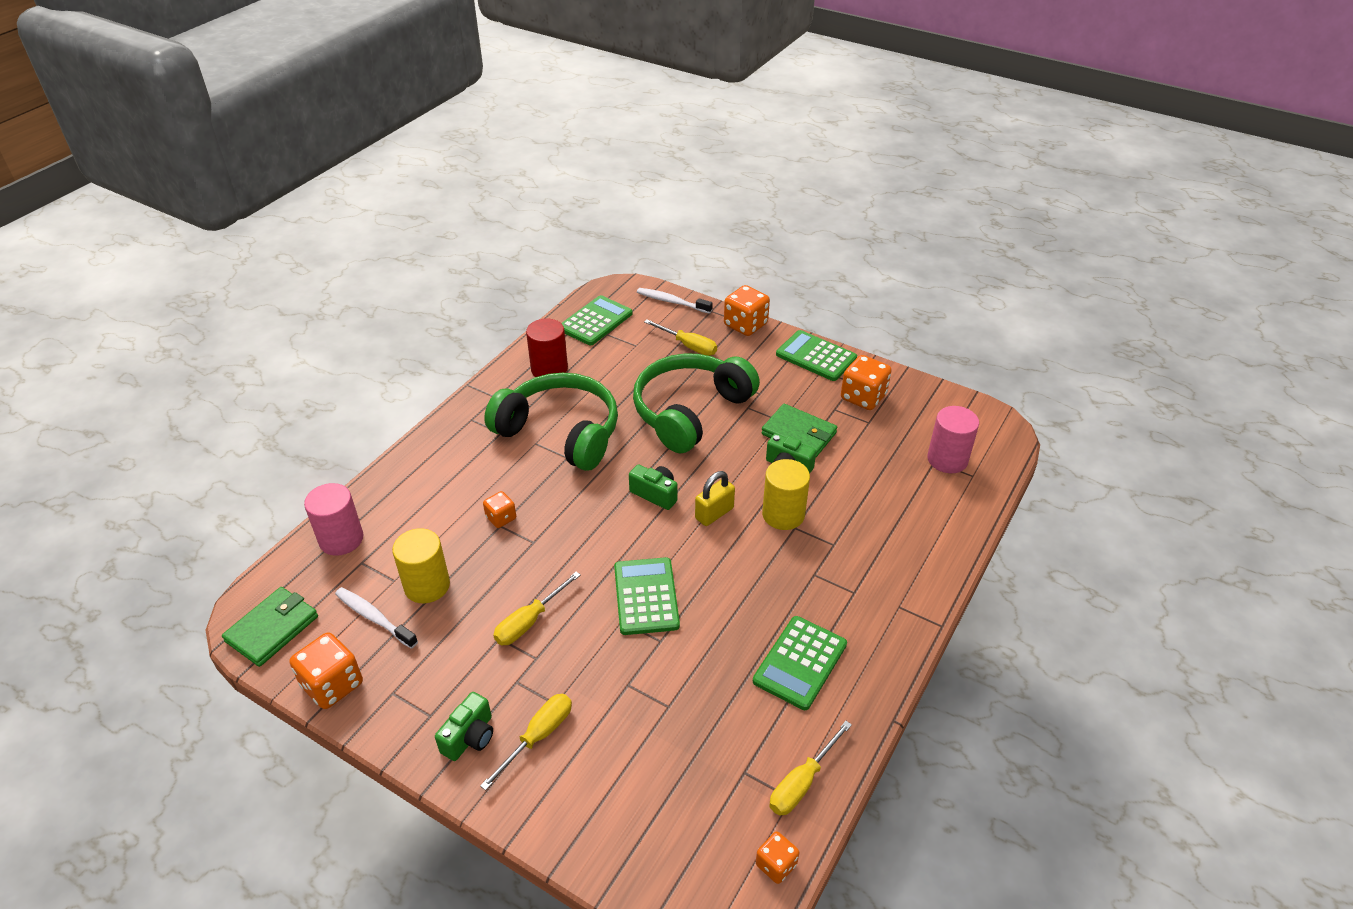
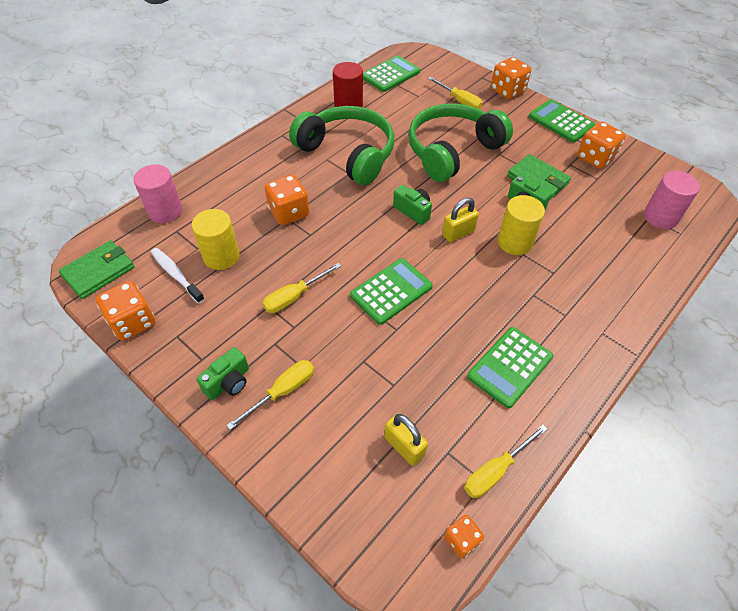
camera: 10 degrees right, 10 degrees up
(501, 518) = (289, 212): orange dice -> orange dice, size x1.73
(646, 596) = (391, 291): green calculator -> green calculator turned 45 degrees clockwise
(672, 302) = (452, 67): white toothbrush -> none
(693, 774) = (404, 446): none -> yellow padlock

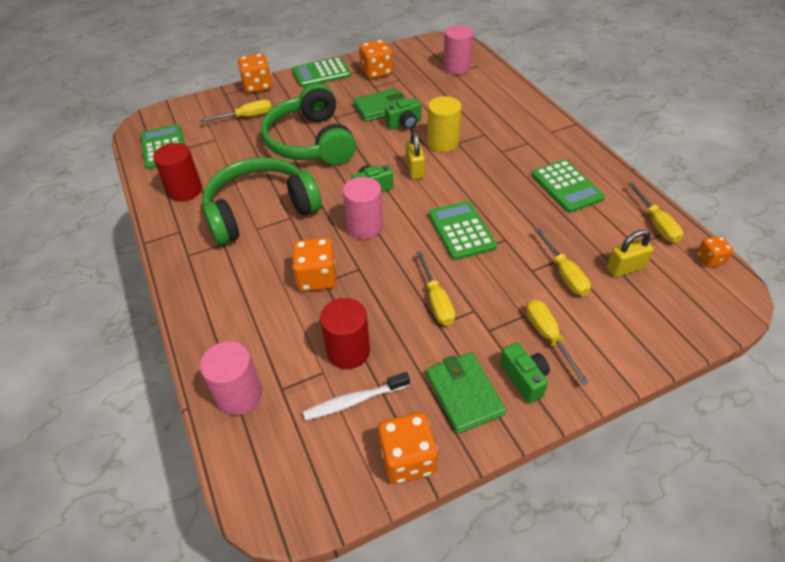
camera: 65 degrees left, 5 degrees down
(99, 271) = (304, 489): green wallet -> green wallet (464, 394)
(221, 256) = (348, 351): yellow cylinder -> red cylinder
(362, 222) = (365, 226): none -> pink cylinder
(371, 390) = (564, 273): none -> yellow screwdriver

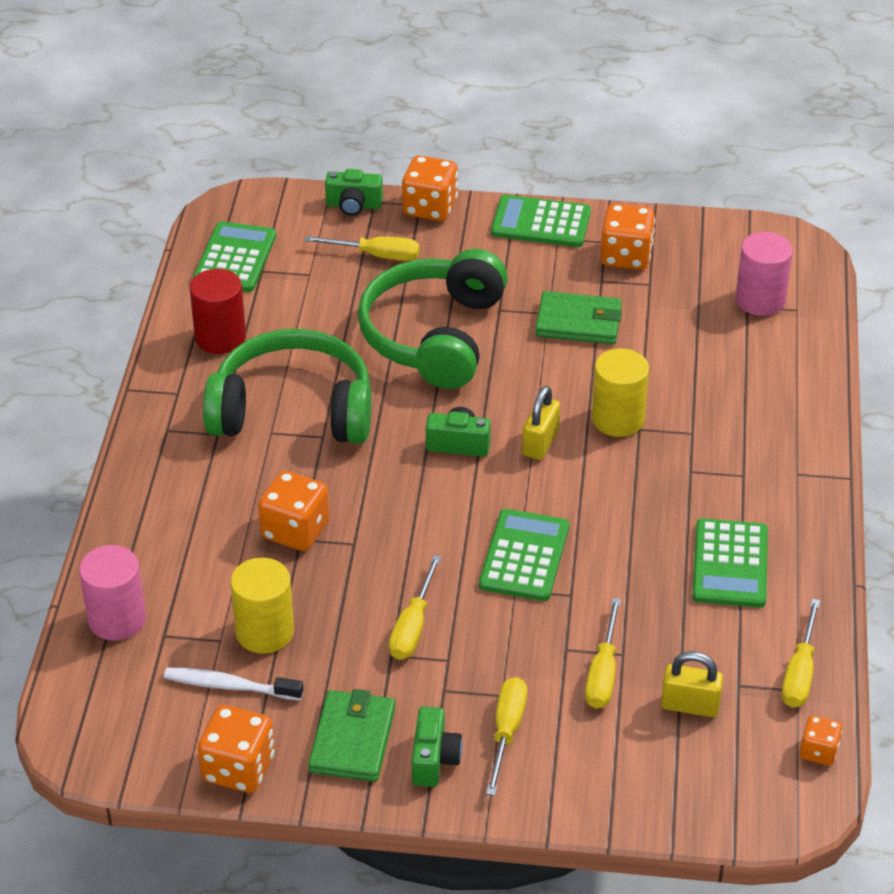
camera: 30 degrees right, 5 degrees down
(348, 351) = (264, 632): red cylinder -> yellow cylinder
(365, 226) = (406, 492): pink cylinder -> none
(404, 124) = (590, 364): green camera -> green camera (353, 205)

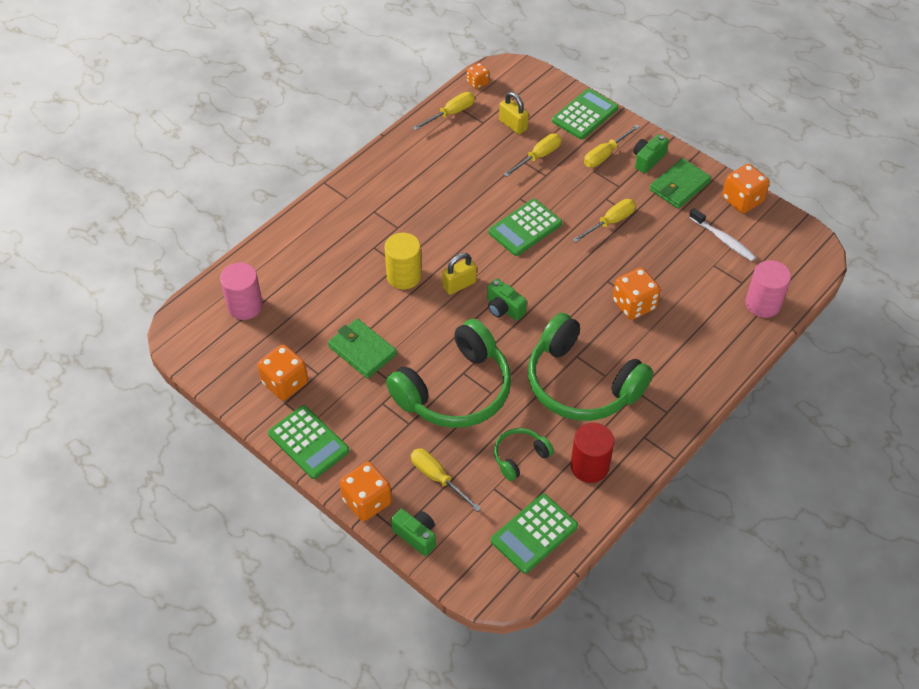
camera: 145 degrees left, 10 degrees up
(264, 632) = (688, 257): yellow cylinder -> none
(305, 311) = (520, 457): none -> green headphones
(730, 564) = (429, 173): green calculator -> green calculator (585, 115)

